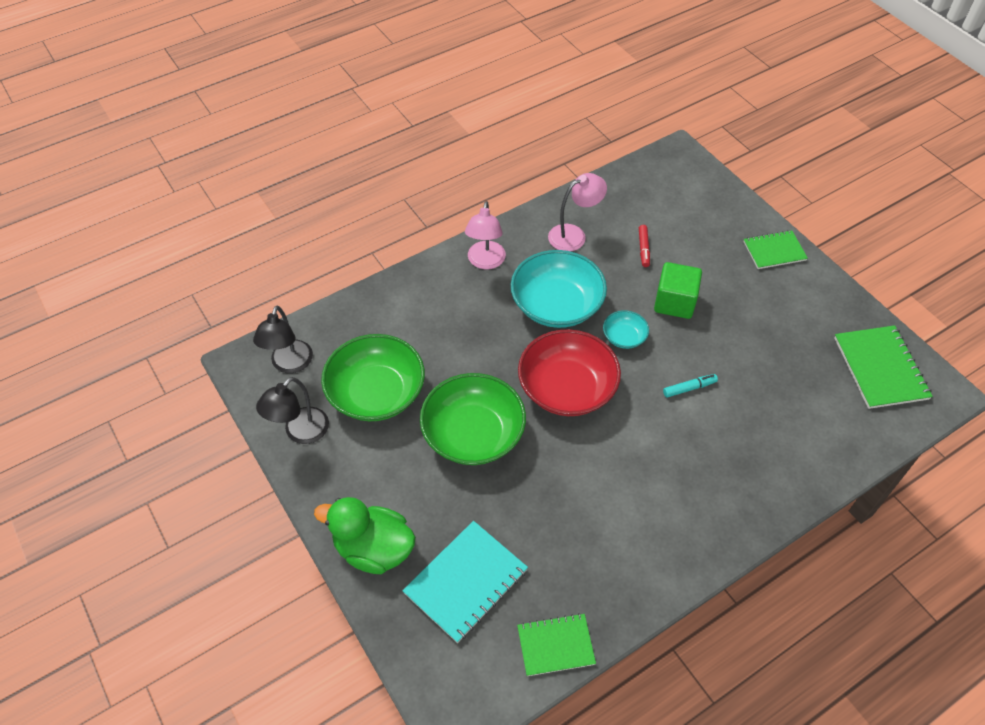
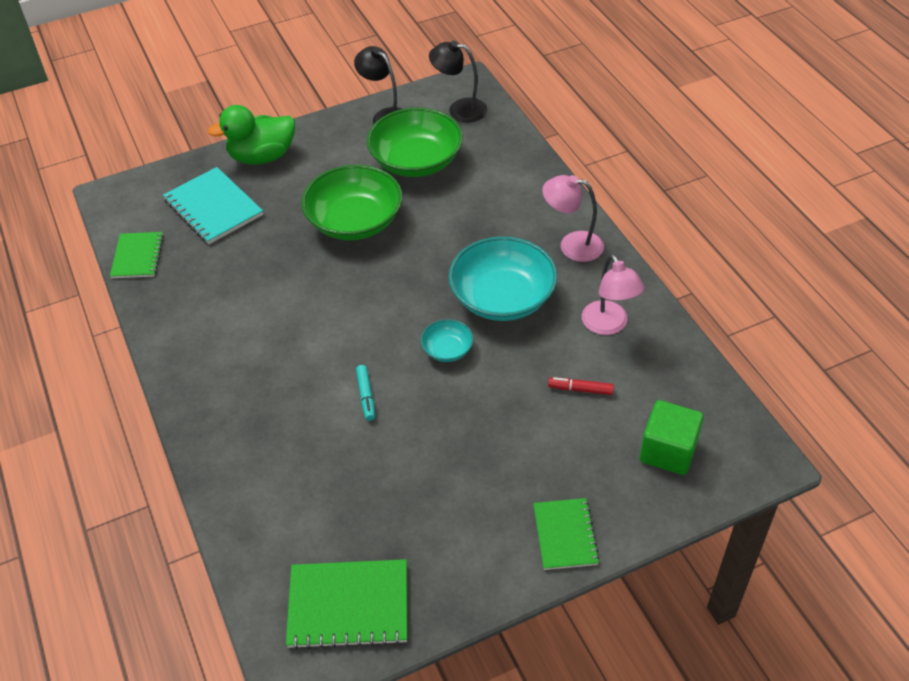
camera: 100 degrees right, 5 degrees down
(373, 549) = (262, 157): green duck -> green duck turned 135 degrees counterclockwise
(567, 388) = (390, 293): red bowl -> none
(674, 302) = (490, 405): green cube -> green cube (668, 451)

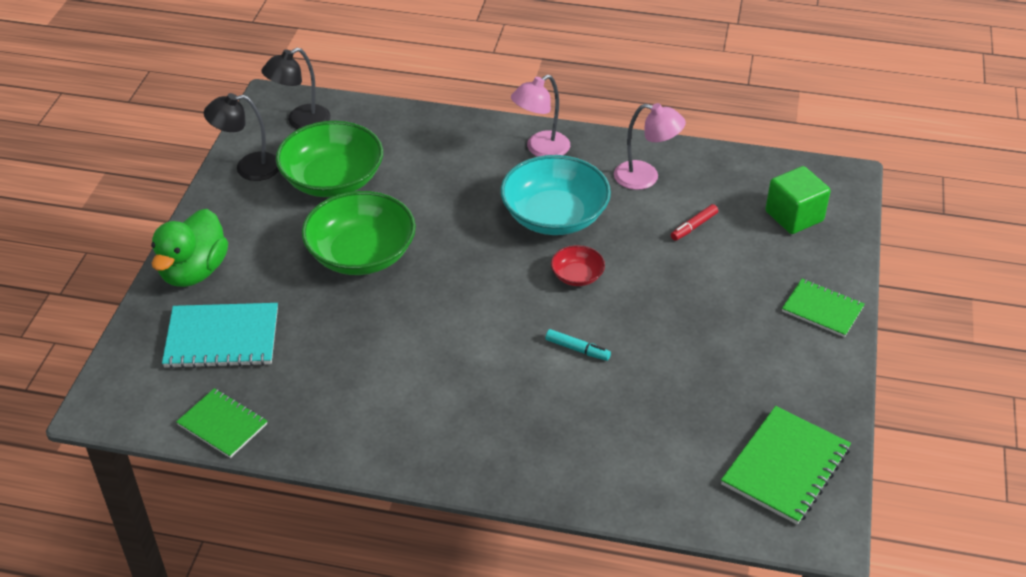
camera: 55 degrees left, 5 degrees down
(447, 349) = (577, 276): turquoise bowl -> red bowl

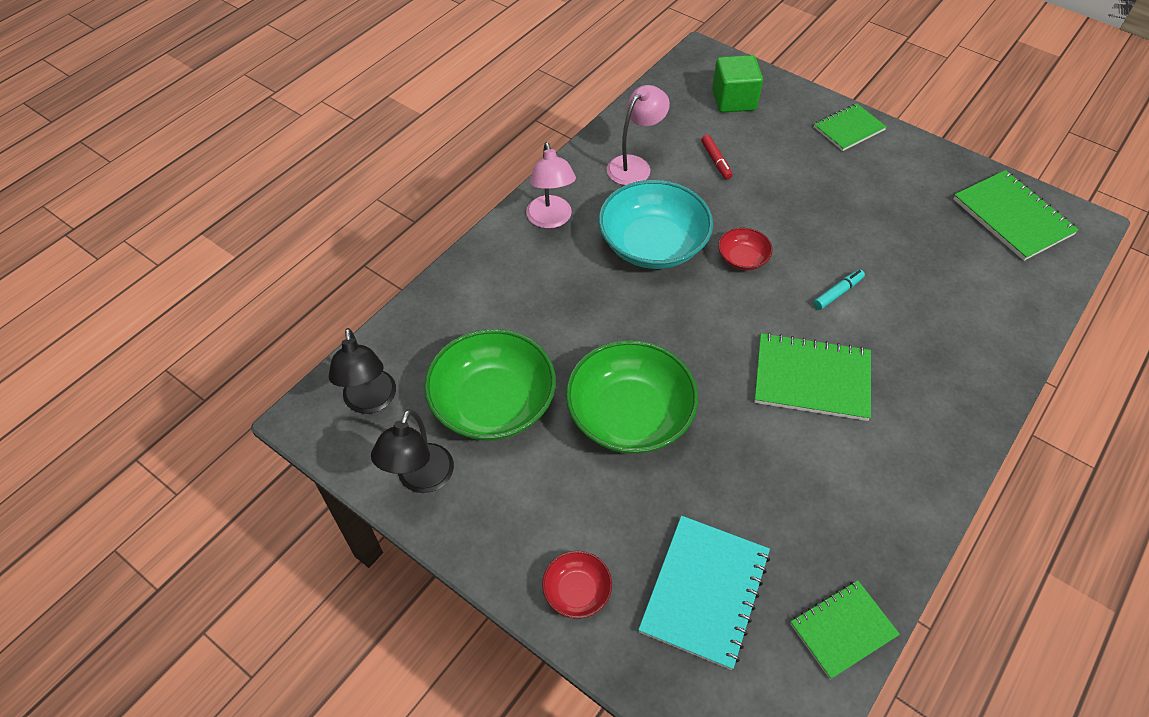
camera: 65 degrees left, 10 degrees up
(194, 271) = (577, 591): green duck -> red bowl
(462, 353) = (812, 378): none -> green notebook

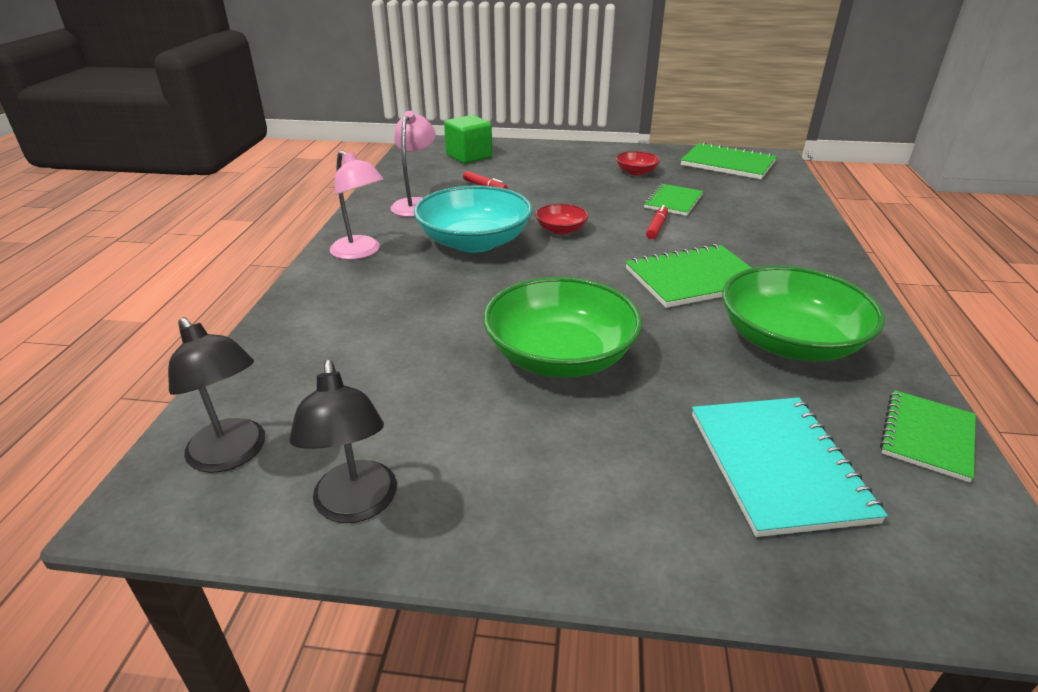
camera: 30 degrees left, 20 degrees down
(493, 403) = (401, 399): green bowl -> green bowl (789, 342)
(577, 591) = (648, 531): red bowl -> red bowl (636, 172)
(837, 293) = (656, 227): turquoise marker -> red marker
(848, 128) = (571, 151): green notebook -> green notebook (673, 201)

